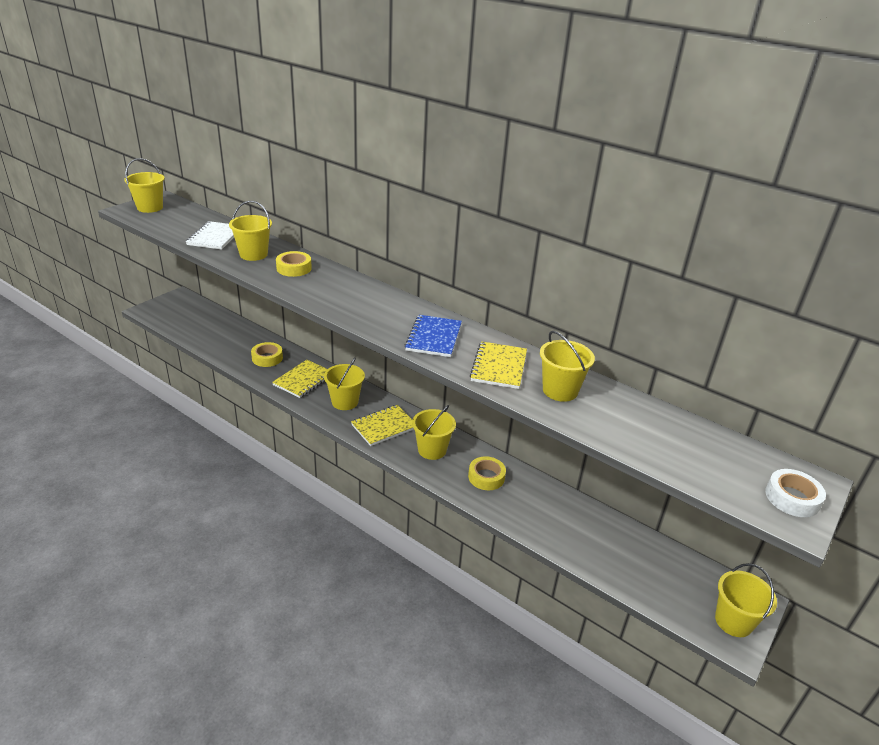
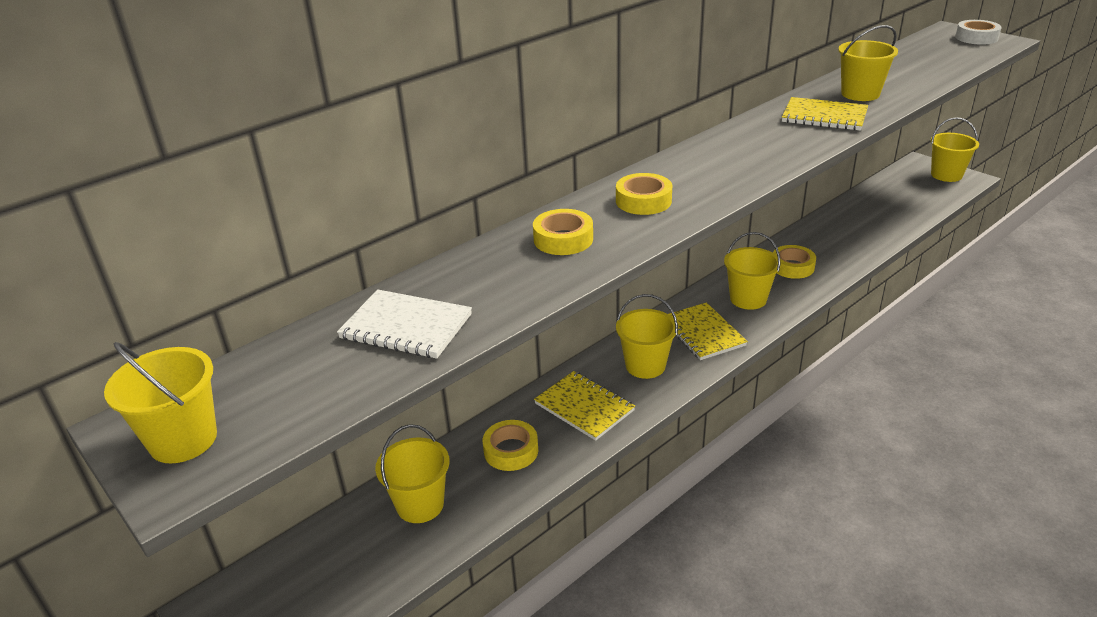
camera: 75 degrees left, 0 degrees up
(253, 254) = (500, 279): yellow bucket -> yellow bucket (420, 505)
(341, 290) = (643, 201): none -> yellow tape
(434, 337) = (768, 145): blue notebook -> none

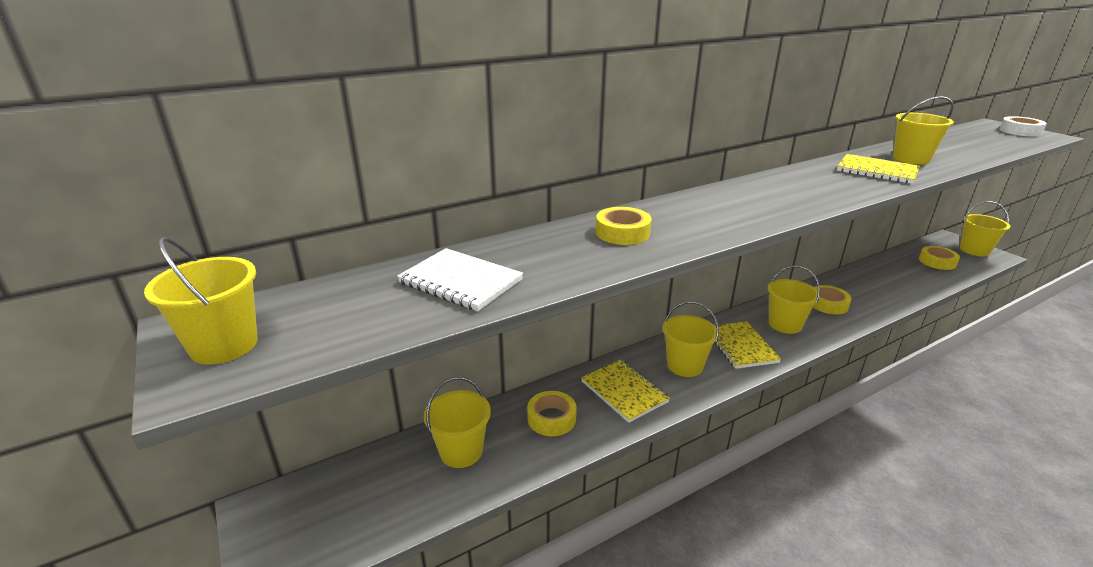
camera: 10 degrees right, 5 degrees down
(643, 201) = (701, 213): yellow tape -> yellow tape (937, 262)

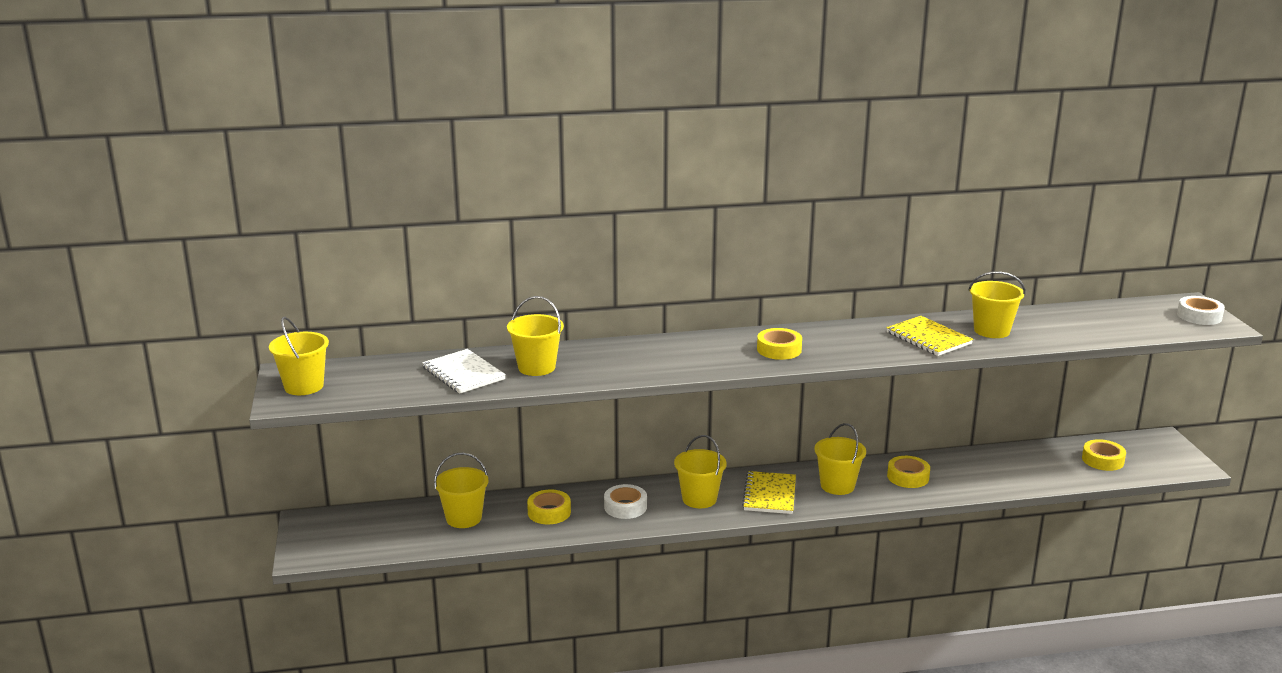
camera: 20 degrees right, 5 degrees down
(622, 233) = (612, 358): yellow tape -> yellow tape (779, 349)
(624, 392) = (625, 507): yellow notebook -> white tape
(974, 250) = (1174, 456): yellow bucket -> yellow bucket (536, 367)

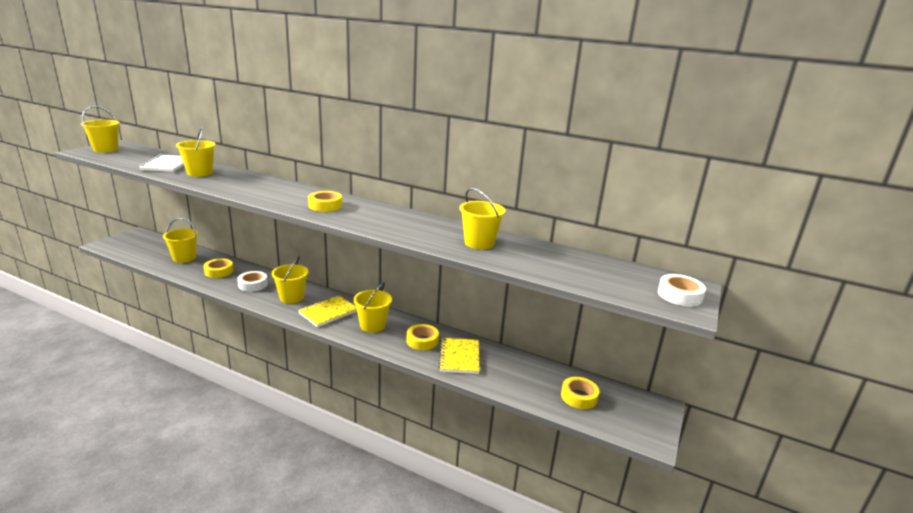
camera: 35 degrees right, 0 degrees up
(928, 338) = (425, 231): yellow notebook -> yellow notebook (459, 357)

